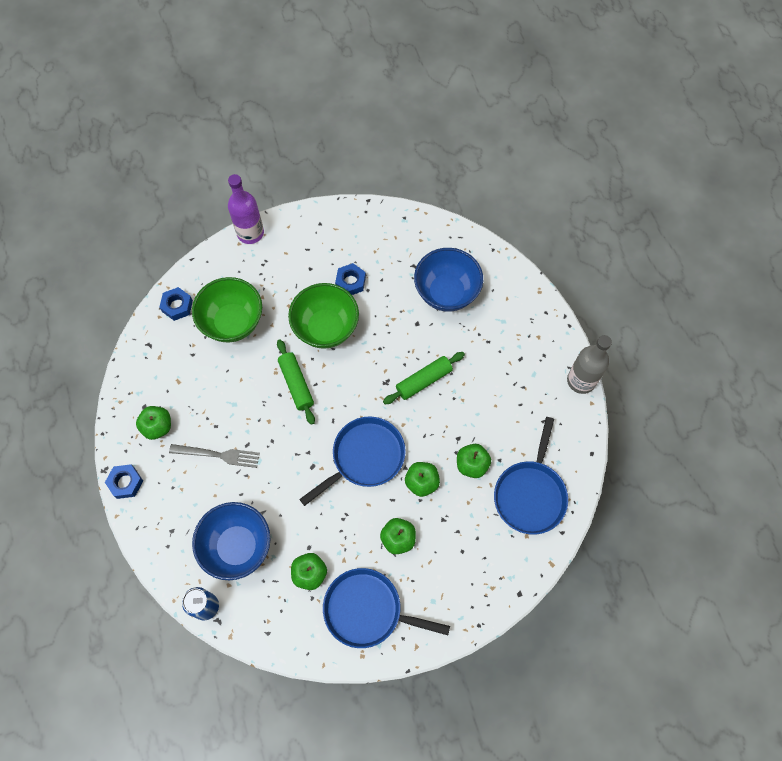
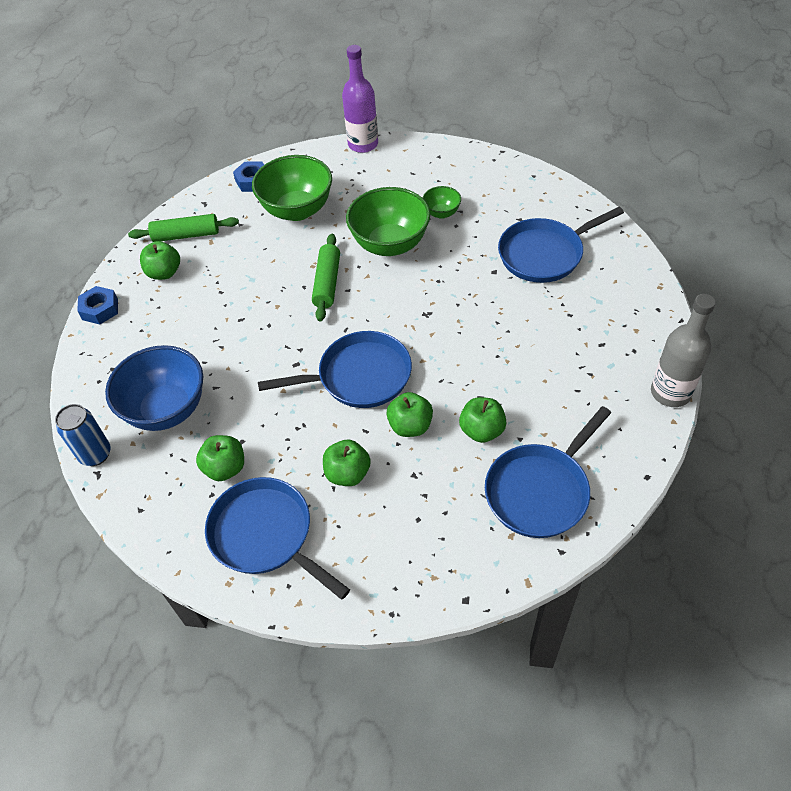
camera: 30 degrees right, 15 degrees down
(218, 455) = (205, 318): grey fork -> none
(350, 282) = (441, 213): blue nut -> green bowl
(423, 380) = (471, 327): green rolling pin -> green rolling pin (186, 235)
(446, 293) = (544, 254): blue bowl -> blue pan

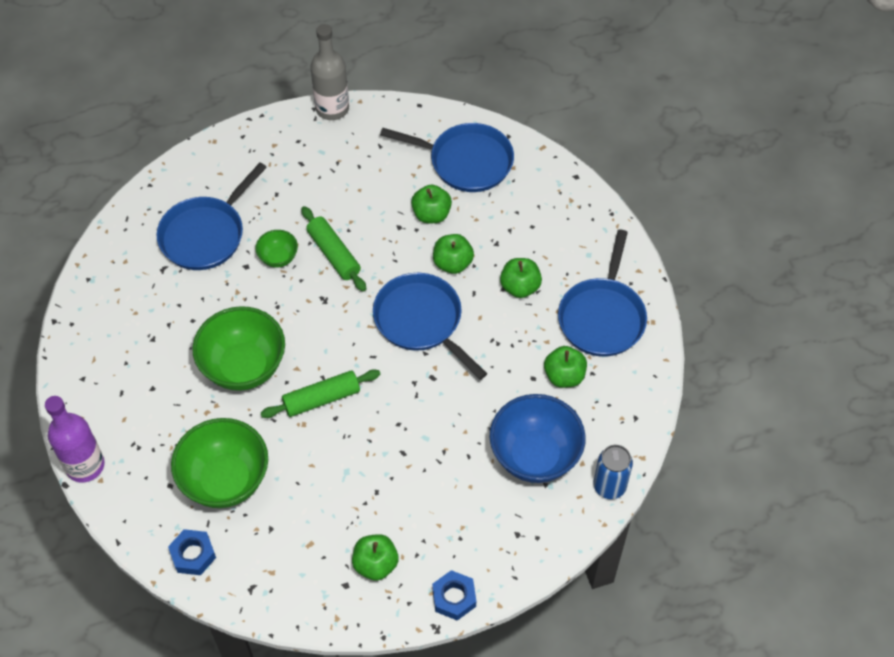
camera: 120 degrees left, 5 degrees up
(186, 235) = (311, 576): green rolling pin -> green rolling pin (333, 254)
(441, 213) = (178, 339): green bowl -> green bowl (278, 258)
(544, 254) = (205, 234): blue pan -> blue pan turned 90 degrees clockwise

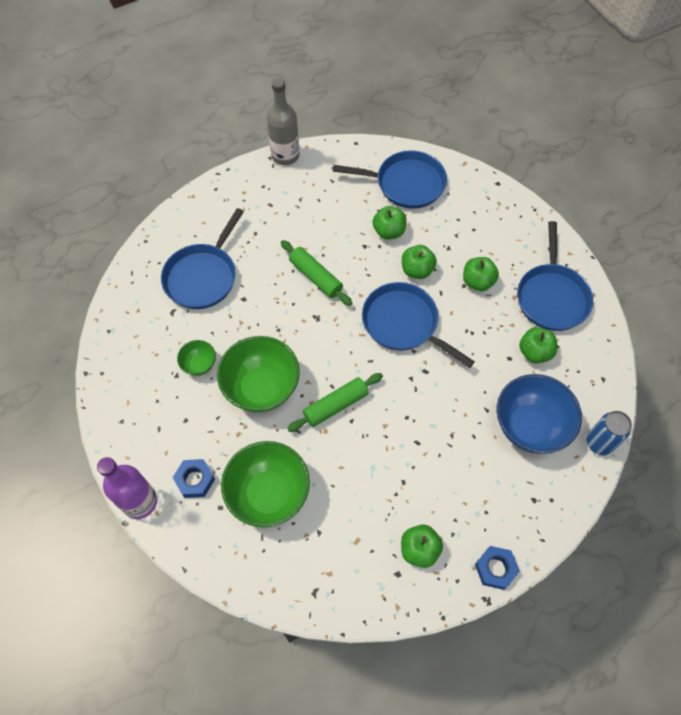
camera: 10 degrees left, 5 degrees up
(193, 555) = (255, 569): blue nut -> blue nut (195, 480)
(278, 258) = (269, 287): green bowl -> green bowl (199, 365)

